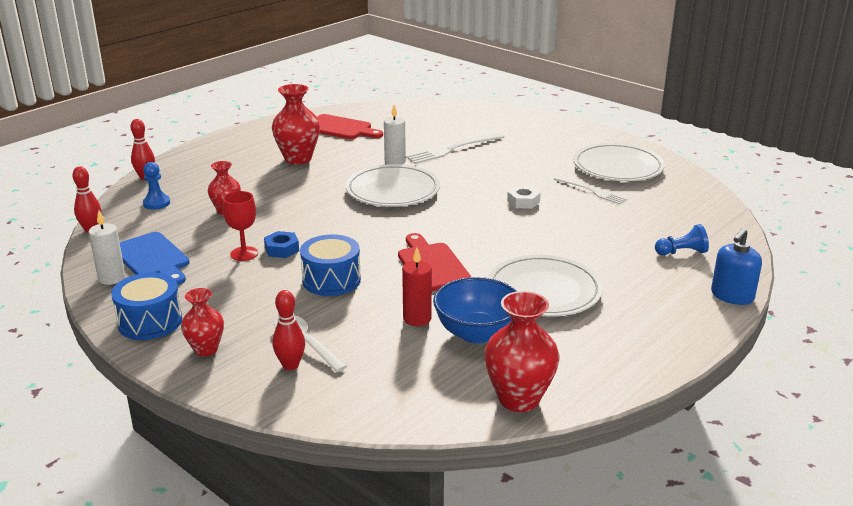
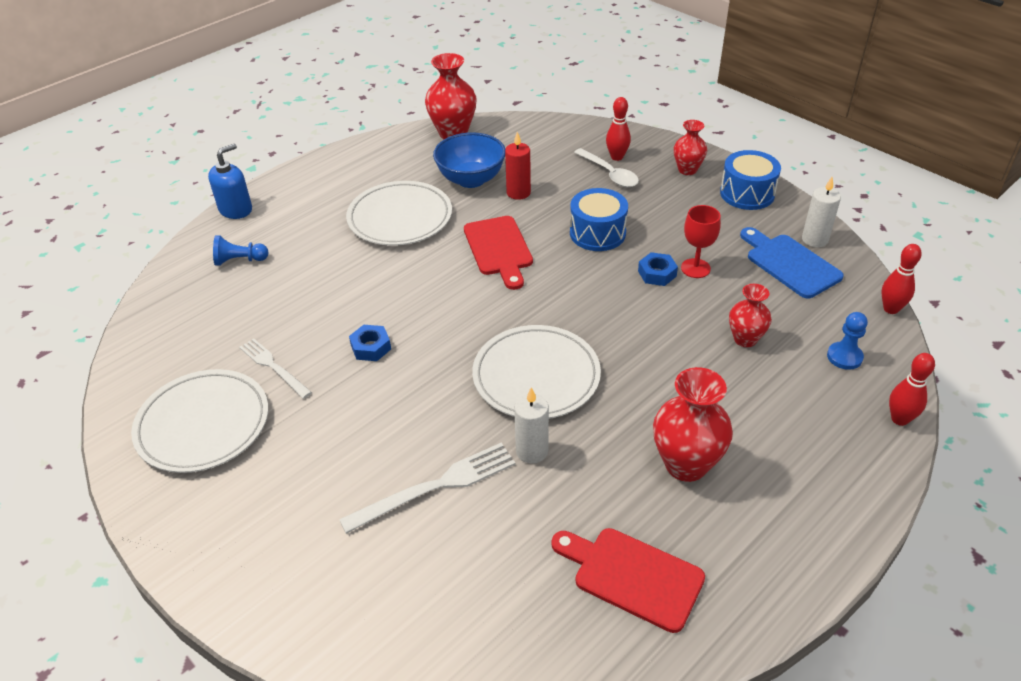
camera: 175 degrees left, 15 degrees up
(523, 202) = (371, 347): white nut -> blue nut

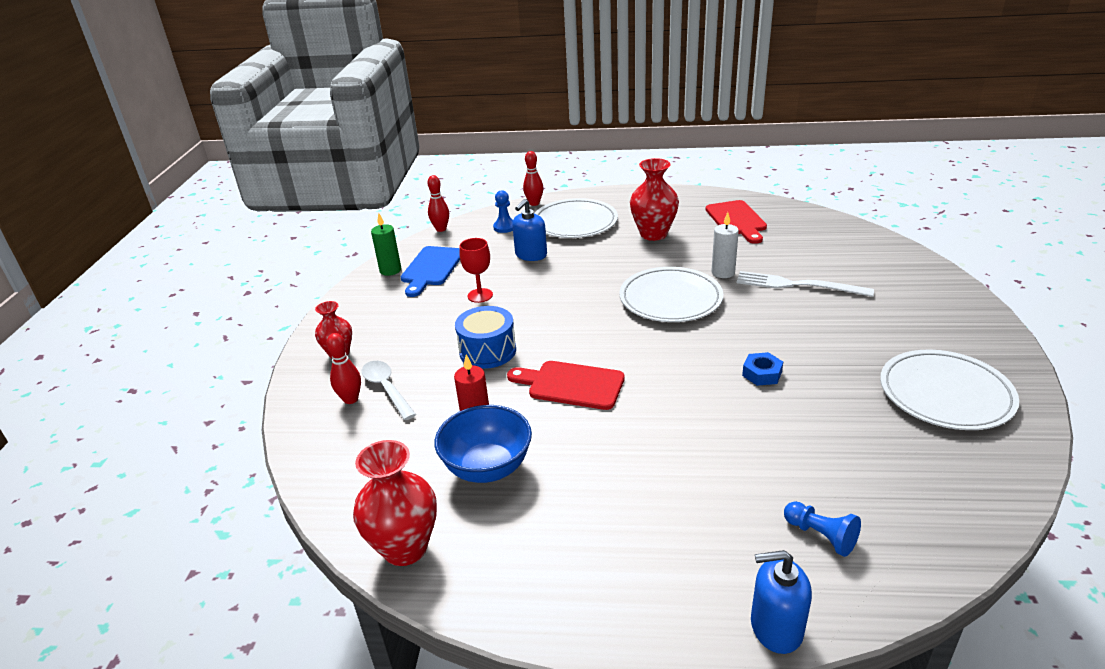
camera: 130 degrees left, 10 degrees down
(273, 367) = (856, 404): white fork -> none
(400, 218) = (607, 472): white plate -> white plate (575, 223)
(499, 249) = (571, 385): red cutting board -> red cutting board turned 105 degrees counterclockwise
(609, 174) = (386, 389): white spoon -> white spoon turned 45 degrees counterclockwise
(657, 274) = (506, 306): blue nut -> none
(745, 339) = (531, 255): red vase -> blue soap dispenser
(747, 193) = (352, 314): blue drum -> none
(814, 239) = (390, 270): white candle -> green candle

